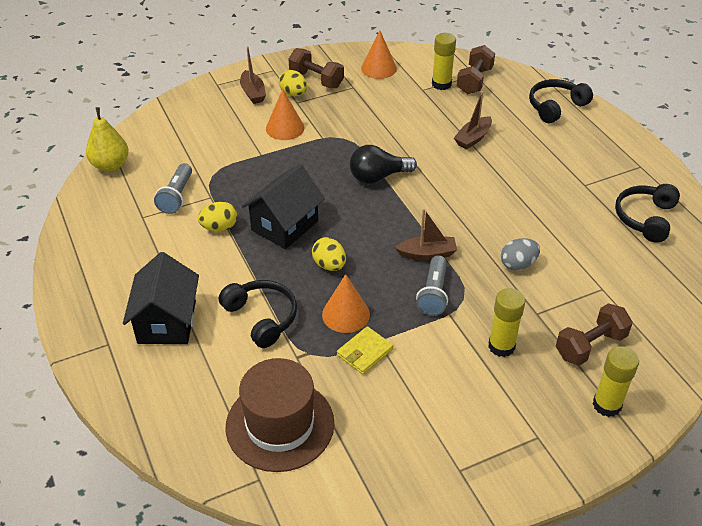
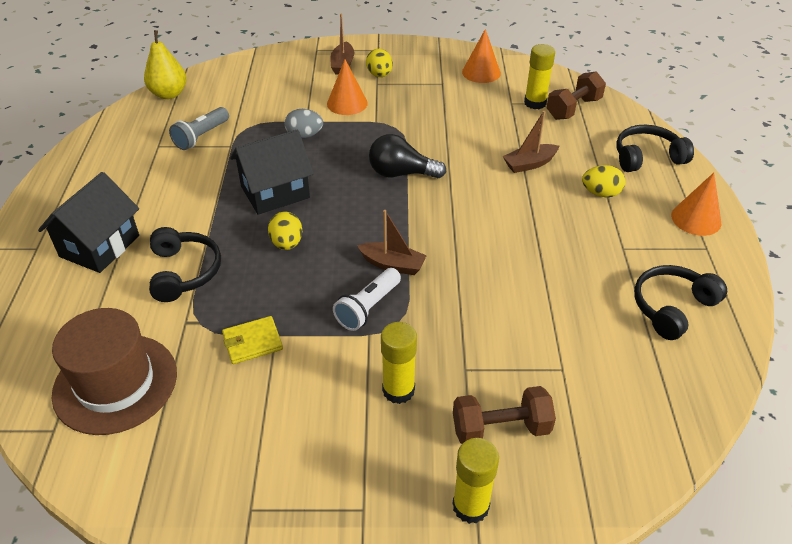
camera: 25 degrees right, 0 degrees up
(219, 227) = (215, 175): yellow egg -> yellow egg (600, 193)
(316, 79) = (411, 67): brown dumbbell -> none
(346, 314) = (264, 297): orange cone -> orange cone (696, 219)
(433, 294) = (368, 308): grey flashlight -> white flashlight
(518, 264) = (482, 308): grey egg -> grey egg (304, 135)

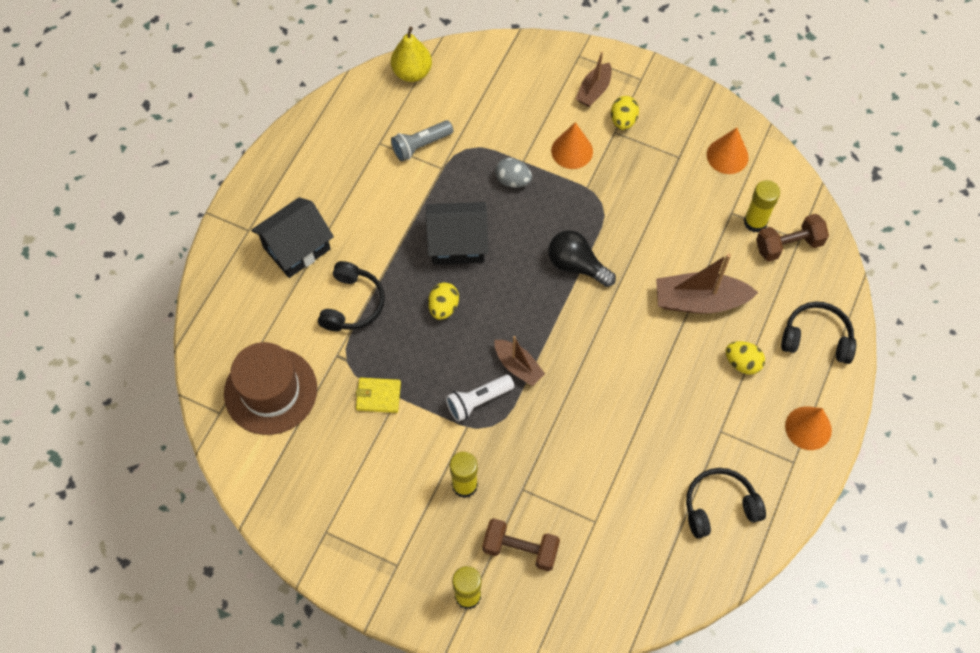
camera: 25 degrees right, 20 degrees up
(529, 164) = (699, 301): brown boat -> brown boat, size x1.66

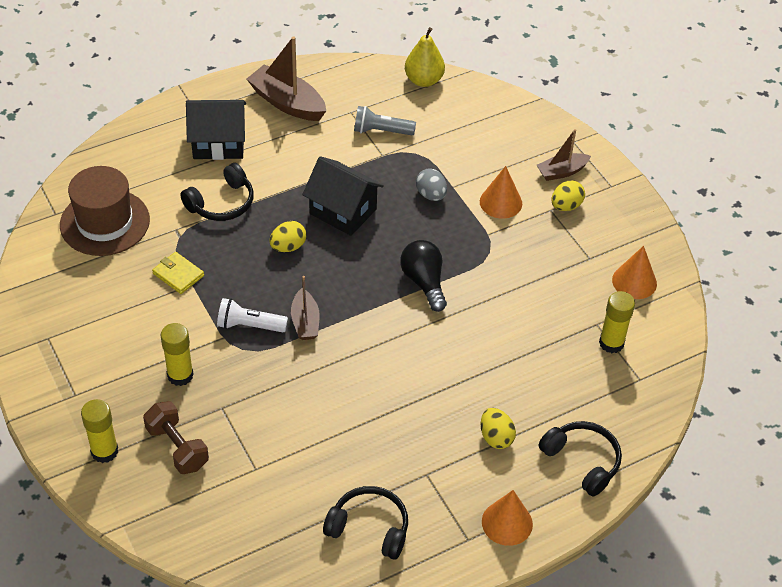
camera: 35 degrees right, 15 degrees down
(699, 301) = (503, 370): brown boat -> brown boat (287, 103)
(788, 245) = (625, 377): brown dumbbell -> none

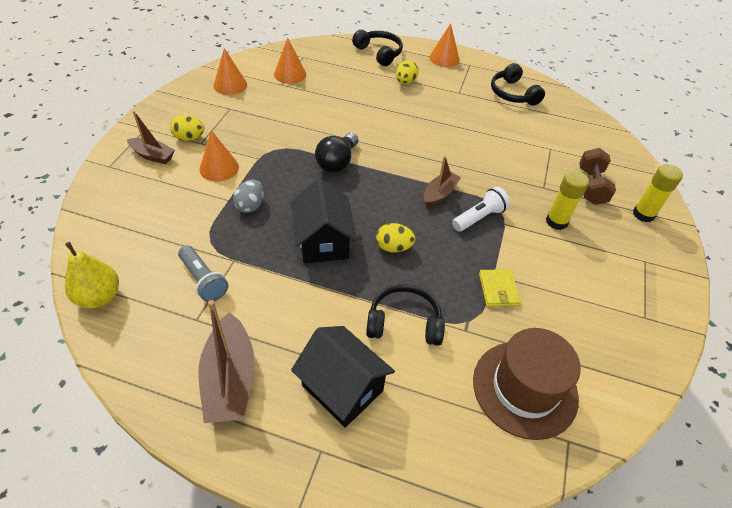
camera: 135 degrees left, 0 degrees up
(249, 325) = (479, 217): white flashlight -> white flashlight turned 90 degrees counterclockwise
(582, 461) = (379, 53): black headphones -> black headphones turned 135 degrees clockwise
(611, 343) = (290, 74): yellow glue stick -> orange cone

